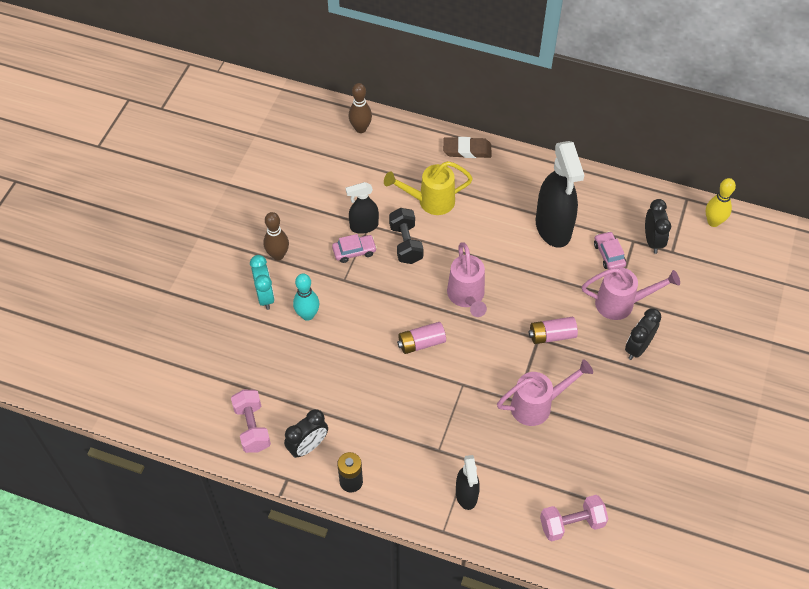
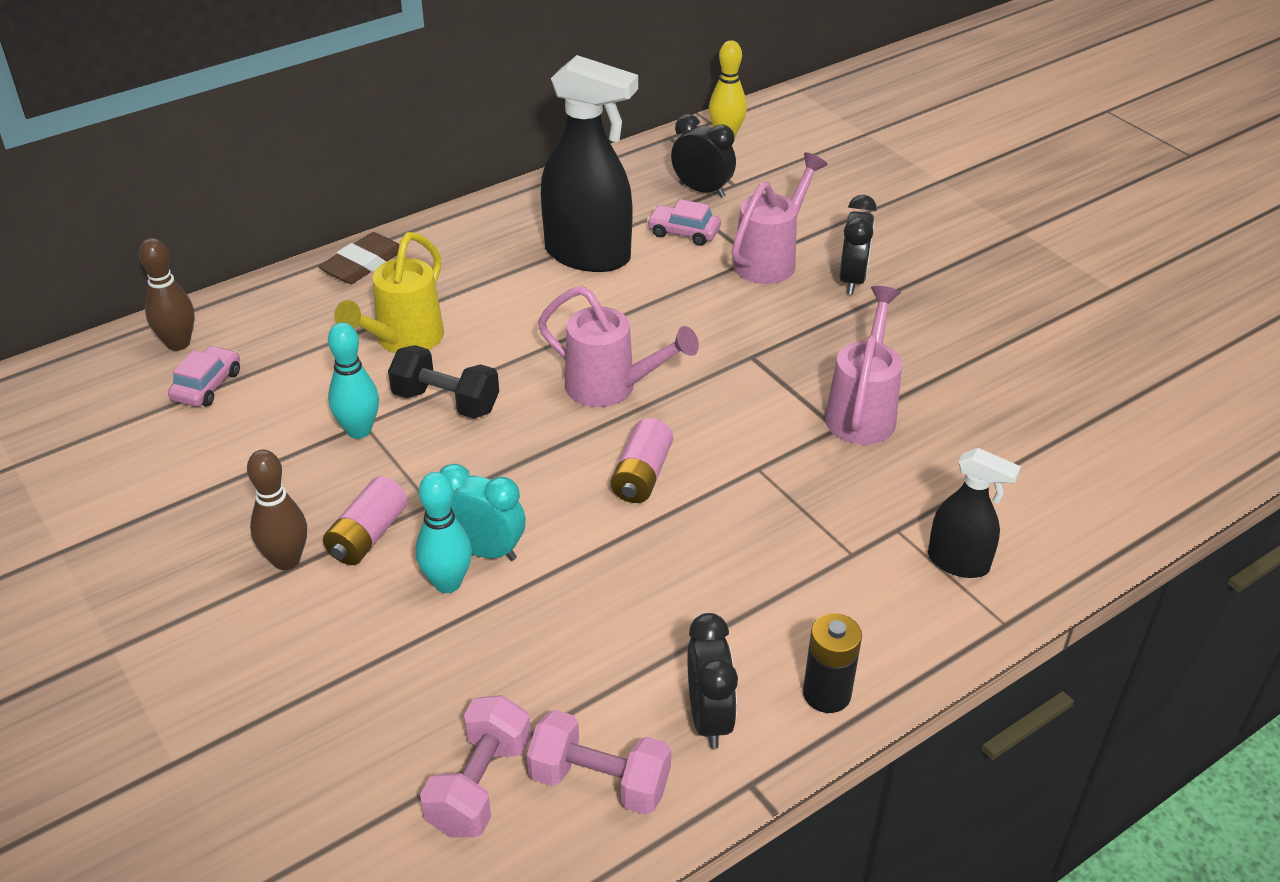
camera: 55 degrees left, 15 degrees down
(265, 296) = (348, 620): turquoise clock -> turquoise clock (484, 551)
(354, 251) = (392, 464): pink car -> pink car (207, 385)
(364, 226) = (359, 430): black spray bottle -> turquoise bowling pin
(551, 335) = (760, 342): pink battery -> pink battery (368, 536)
(571, 524) = (1087, 476): pink dumbbell -> pink dumbbell (479, 785)
(638, 348) = (852, 280): black clock -> black clock turned 150 degrees counterclockwise

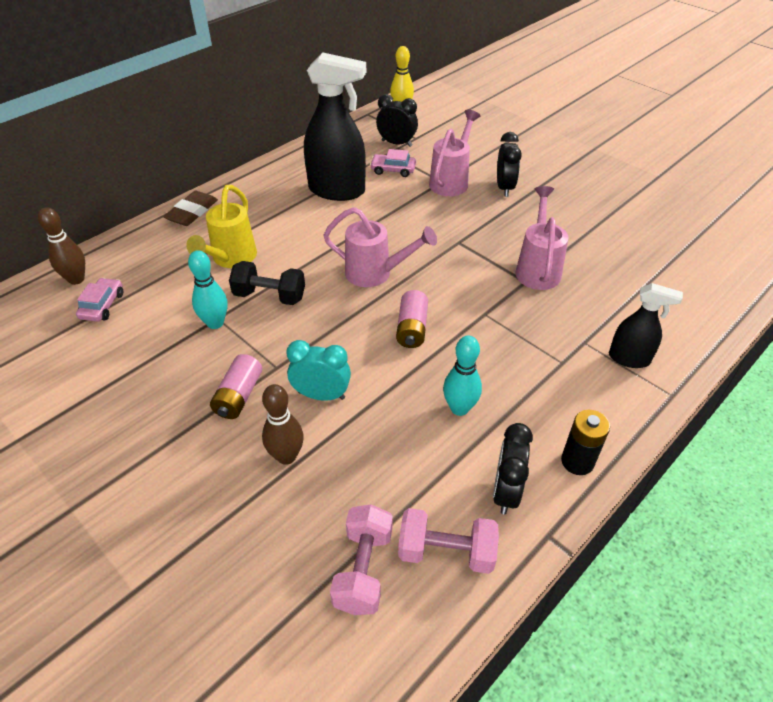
camera: 10 degrees left, 5 degrees up
(286, 560) = (185, 422): brown bowling pin -> brown bowling pin (286, 456)
(447, 583) = (302, 422): turquoise bowling pin -> turquoise bowling pin (459, 408)
(709, 718) = (506, 491): black clock -> black clock turned 150 degrees counterclockwise

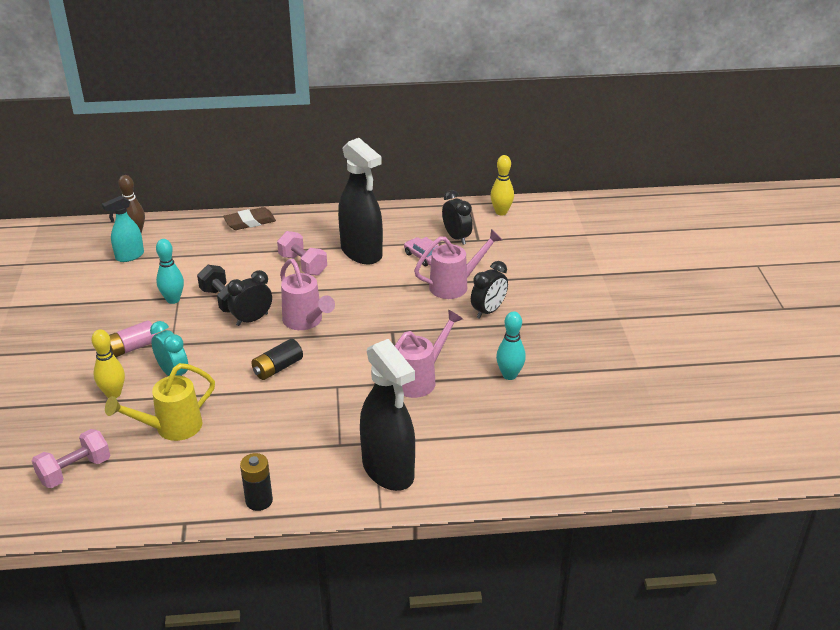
camera: 40 degrees right, 10 degrees down
(102, 305) = (129, 256): pink car -> turquoise spray bottle
(231, 259) = (232, 265): yellow watering can -> yellow watering can (171, 428)
(286, 456) = (113, 394): brown bowling pin -> yellow bowling pin
(412, 328) = (277, 368): pink battery -> black battery
(446, 552) = (123, 492): pink dumbbell -> pink dumbbell (303, 265)
(459, 408) = (237, 429): turquoise bowling pin -> turquoise bowling pin (509, 375)
(506, 491) = (196, 487): black clock -> black clock (252, 319)
(629, 358) = (388, 470): black spray bottle -> black spray bottle, size x1.82

